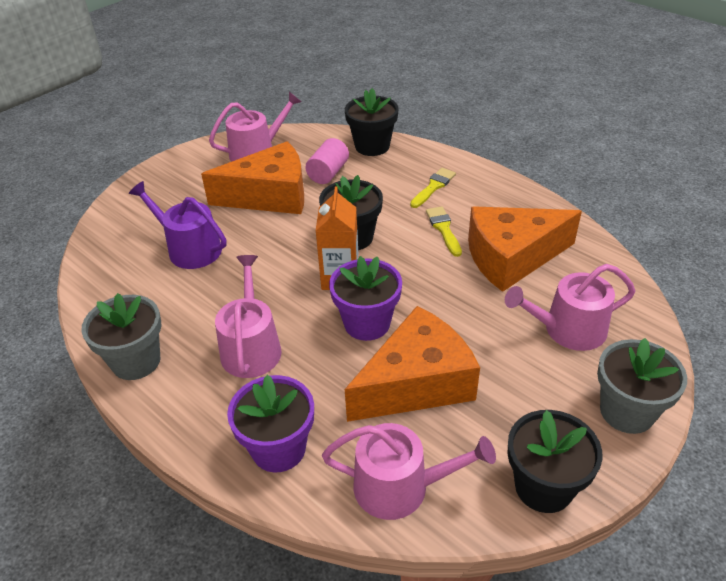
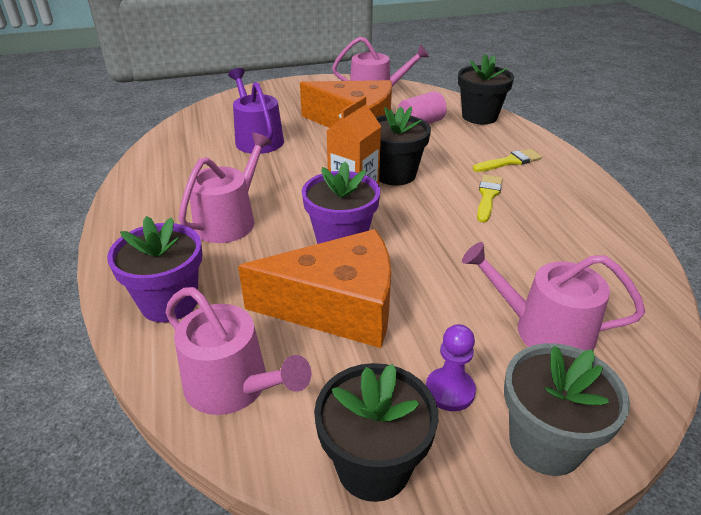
camera: 30 degrees right, 5 degrees down
(136, 361) = (140, 196): grey flower pot -> none
(511, 258) = (538, 243): orange cheese -> none
(546, 407) = (450, 390): none -> purple pawn

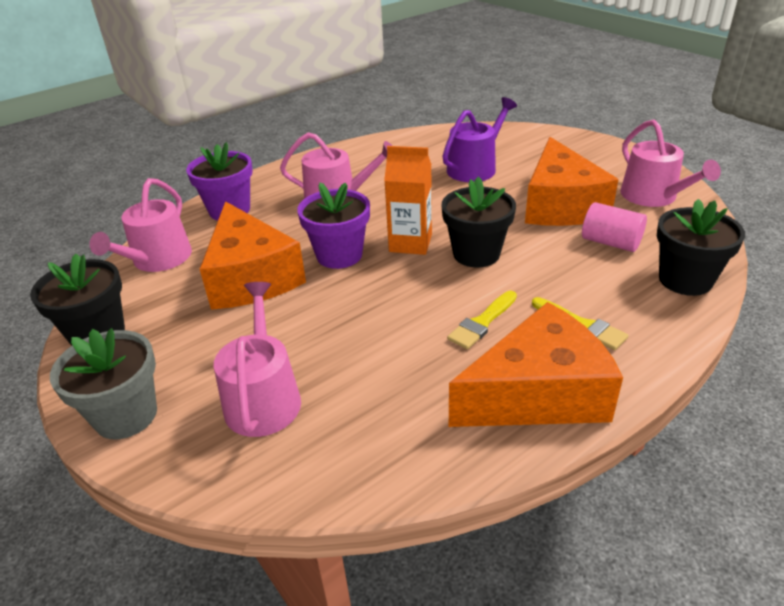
camera: 70 degrees right, 0 degrees up
(450, 390) = (172, 354): purple pawn -> none
(488, 196) = (482, 322): yellow brush -> yellow brush turned 135 degrees clockwise
(575, 197) = (538, 394): none -> orange cheese

